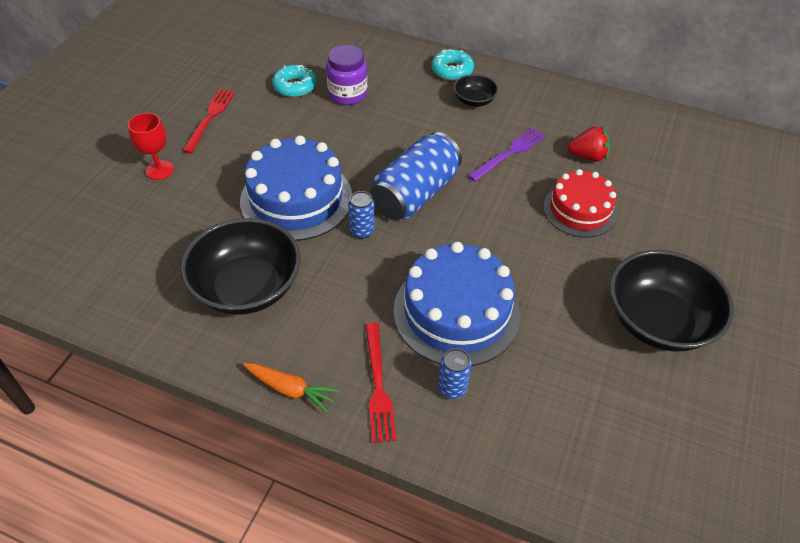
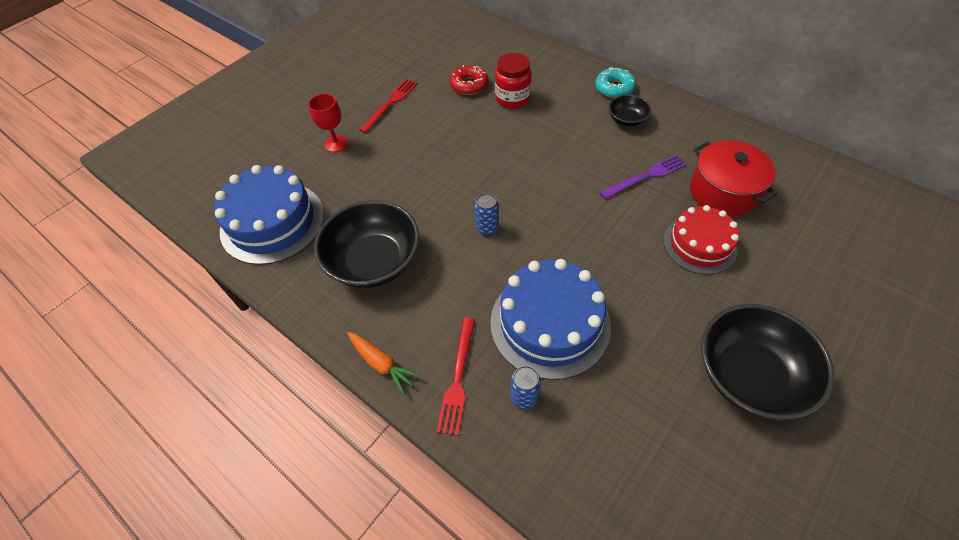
camera: 20 degrees right, 5 degrees up
(295, 86) = (469, 85): turquoise donut -> red donut
(296, 199) = (439, 188): blue cake -> blue cake (272, 222)
(347, 94) = (512, 98): purple jar -> red jar
(415, 194) = (545, 201): blue can -> none
(587, 156) = (723, 192): red strawberry -> red pot

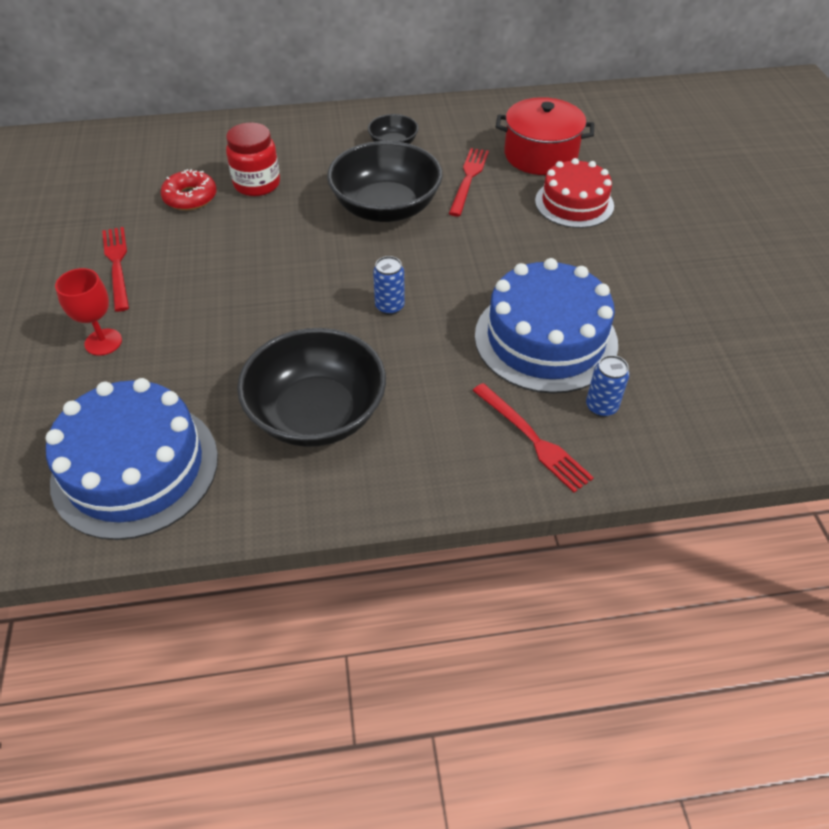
camera: 50 degrees left, 5 degrees down
(381, 364) = (452, 487): orange carrot -> none
(614, 88) = (346, 124): turquoise donut -> none
(646, 176) = (468, 179): purple fork -> red fork
(749, 375) = (717, 267): black bowl -> black bowl (386, 208)

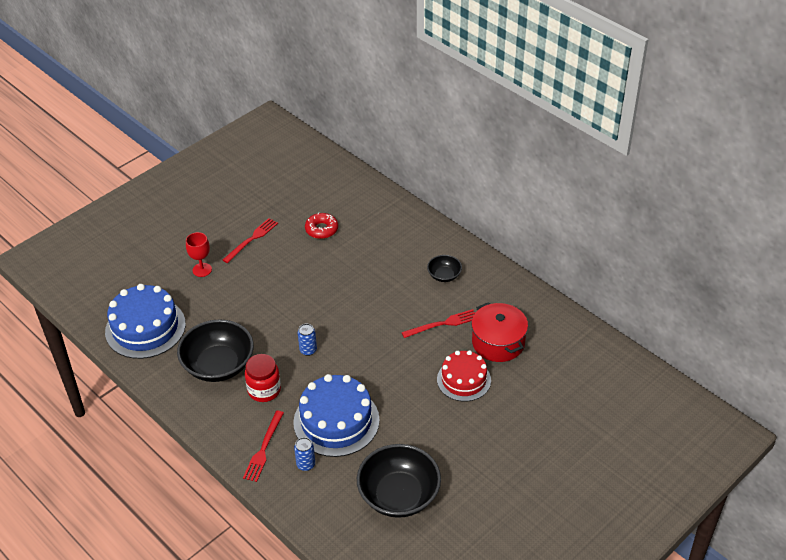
camera: 55 degrees right, 5 degrees down
(257, 184) = (355, 246): red jar -> red jar (264, 390)
(386, 208) = (383, 305): black bowl -> black bowl (399, 495)

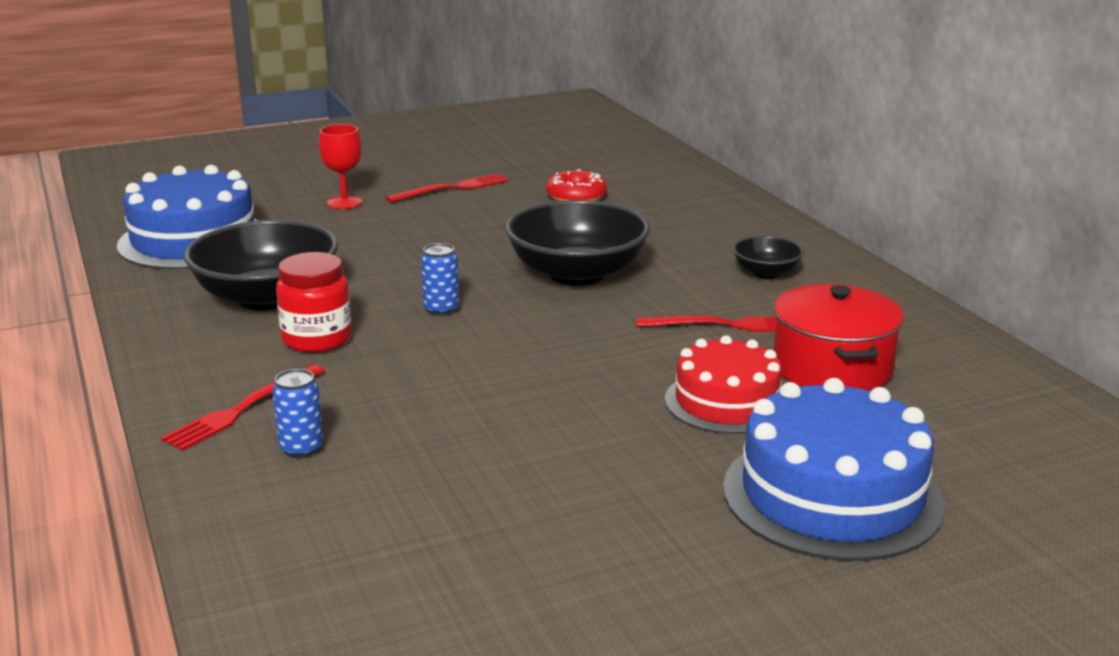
camera: 20 degrees right, 20 degrees down
(336, 421) = (416, 403): blue cake -> blue cake (832, 495)
(399, 495) = (459, 541): black bowl -> black bowl (577, 274)

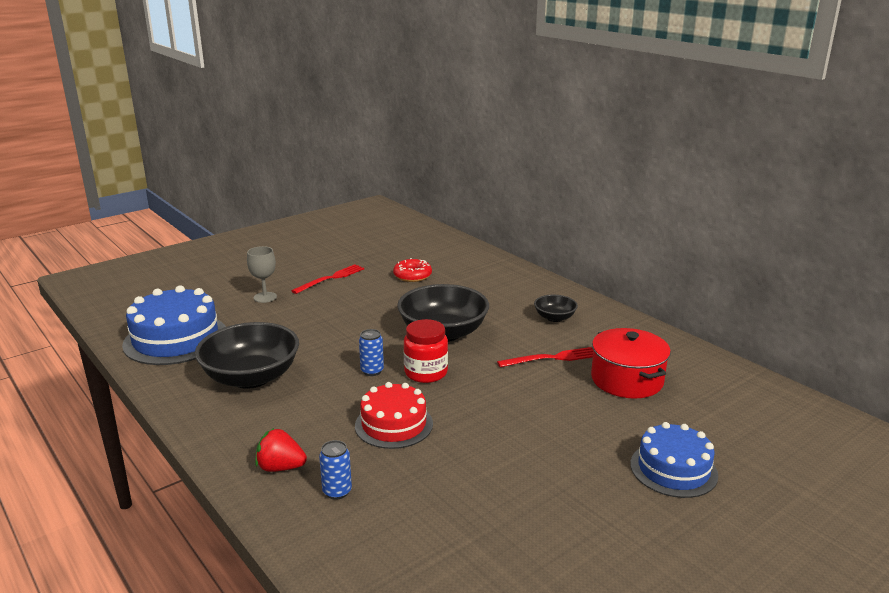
camera: 15 degrees left, 0 degrees up
(242, 409) = (280, 467): red fork -> red strawberry
(317, 339) = (302, 405): red jar -> red jar (426, 373)
(344, 203) = (265, 297): red goblet -> grey goblet
(726, 402) = (580, 413): red cake -> red cake (394, 424)
(832, 495) = (673, 469): blue cake -> blue cake, size x0.65

